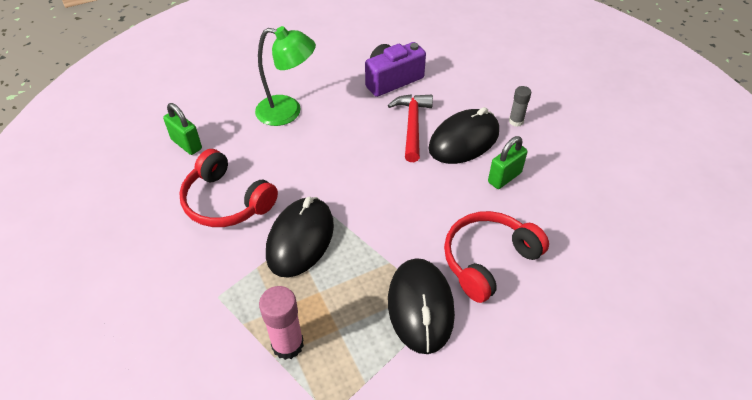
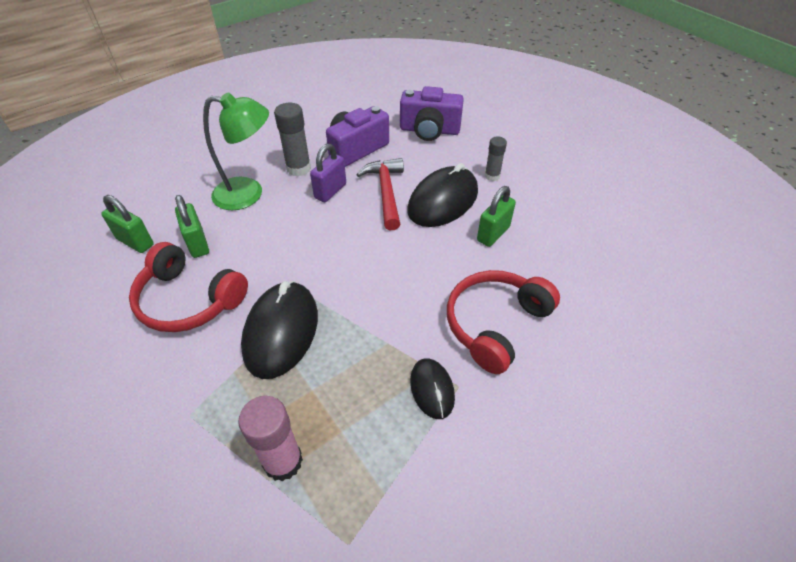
camera: 10 degrees left, 0 degrees up
(239, 152) = (198, 243): none -> green padlock
(336, 93) = (298, 168): none -> grey glue stick
(361, 118) = (330, 191): none -> purple padlock
(420, 307) = (432, 389): black mouse -> black mouse, size x0.55
(465, 68) = (429, 130): none -> purple camera

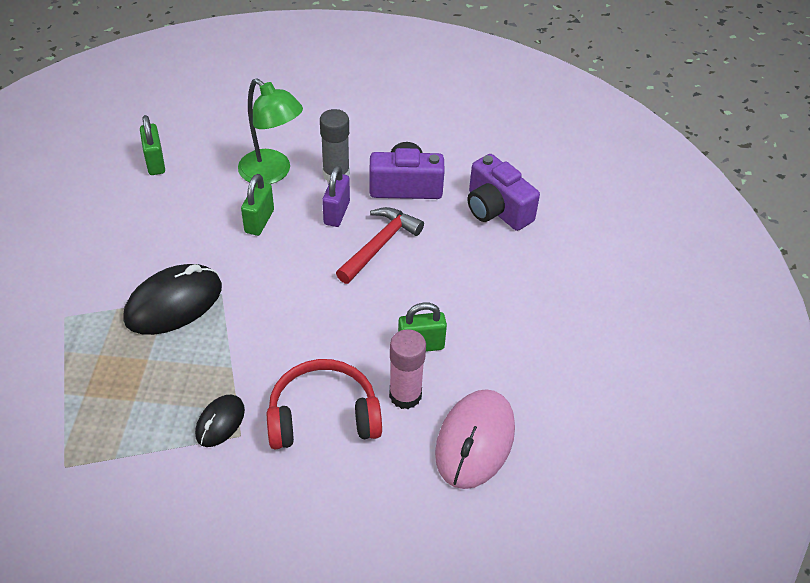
camera: 40 degrees right, 0 degrees up
(189, 300) = (143, 235): red headphones -> none
(198, 243) = (193, 193): green padlock -> green padlock (259, 221)
(283, 461) = (83, 389): pink glue stick -> pink glue stick (405, 395)
(330, 191) = (336, 213): purple padlock -> purple padlock turned 60 degrees counterclockwise
(443, 201) = (417, 286): black mouse -> none
(492, 176) = (493, 293): grey glue stick -> none
(600, 266) = (475, 441): none -> pink mouse

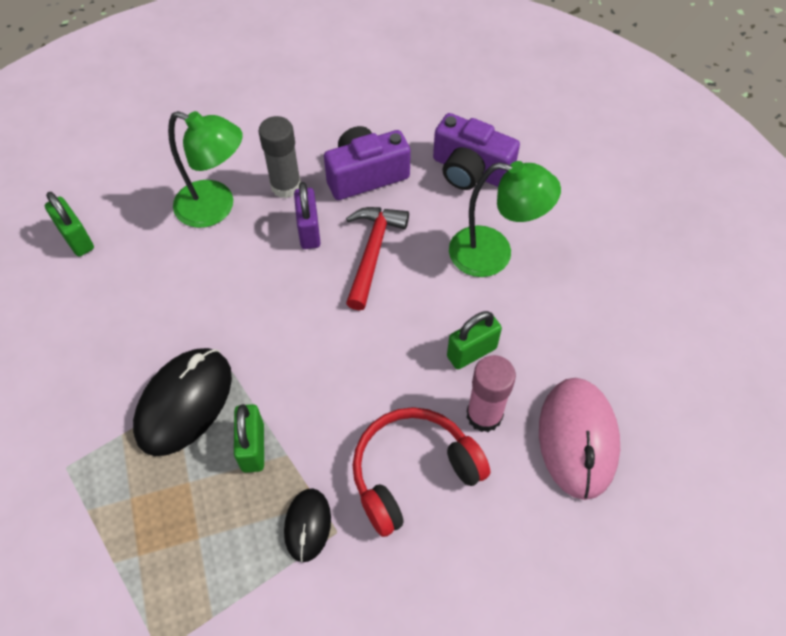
camera: 20 degrees left, 10 degrees up
(259, 221) = (230, 270): green padlock -> green padlock (253, 447)
(481, 279) = (494, 254): none -> green lamp

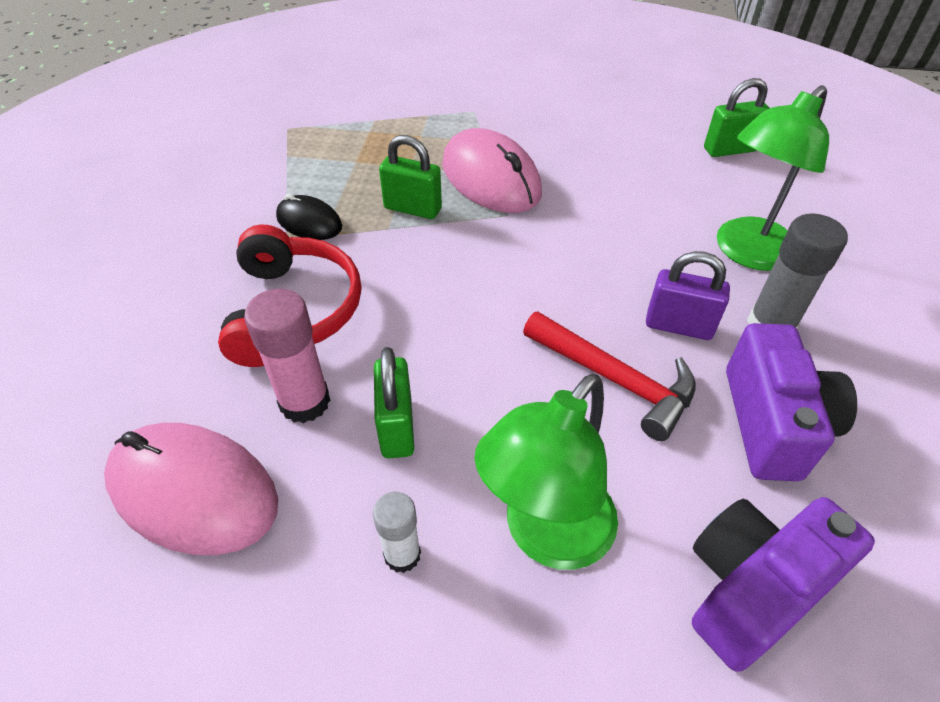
camera: 115 degrees right, 10 degrees down
(184, 403) = (491, 179): black mouse -> pink mouse
(543, 312) = (402, 555): none -> white glue stick

